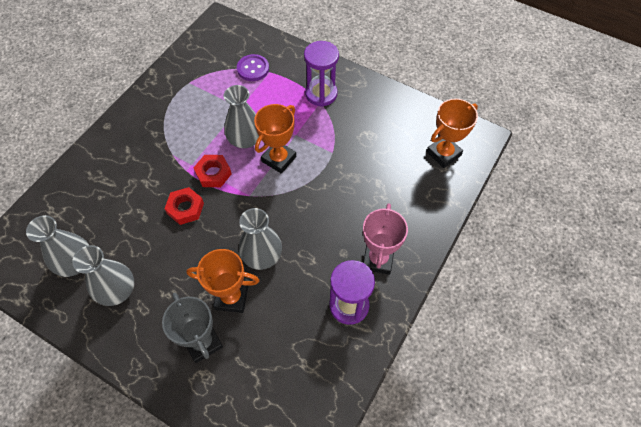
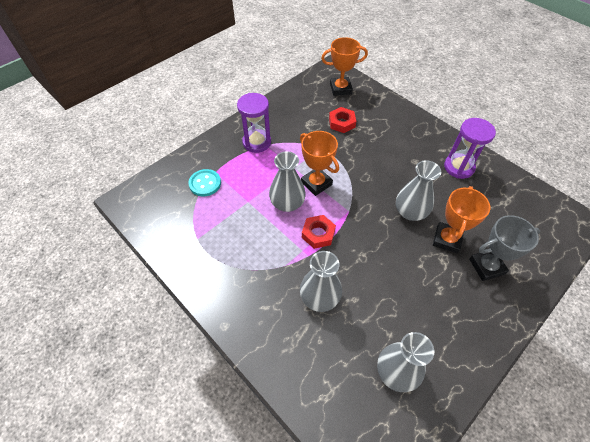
camera: 75 degrees left, 5 degrees down
(117, 290) = (432, 332): grey vase -> grey vase (319, 297)
(185, 208) = (351, 262): red nut -> red nut (341, 123)
(253, 69) = (205, 183): purple button -> turquoise button
(378, 259) = (423, 143): pink trophy -> none
(443, 153) = (340, 89): orange trophy -> orange trophy turned 75 degrees counterclockwise

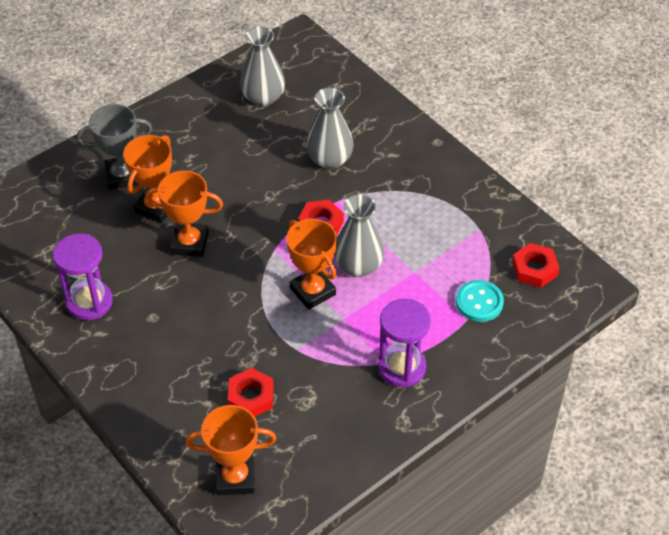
camera: 175 degrees left, 5 degrees down
(162, 209) = (534, 269): none -> red nut
(410, 212) = (189, 243): grey vase -> orange trophy

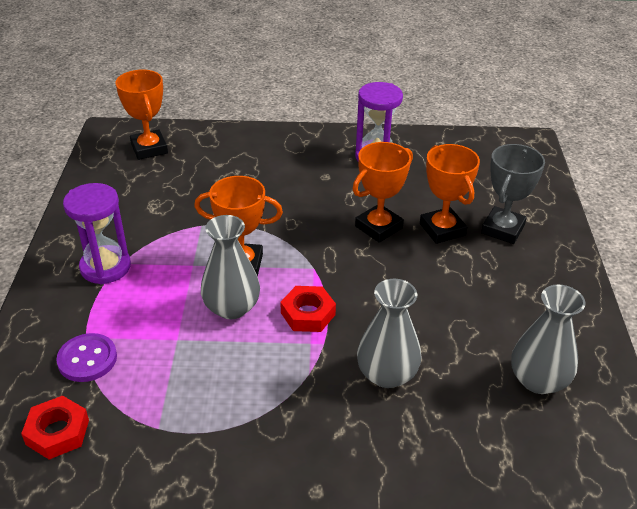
camera: 130 degrees right, 10 degrees down
(235, 478) = (149, 148): orange trophy -> orange trophy turned 60 degrees counterclockwise
(251, 397) = (195, 184): red nut -> none
(479, 302) = (87, 359): turquoise button -> purple button

